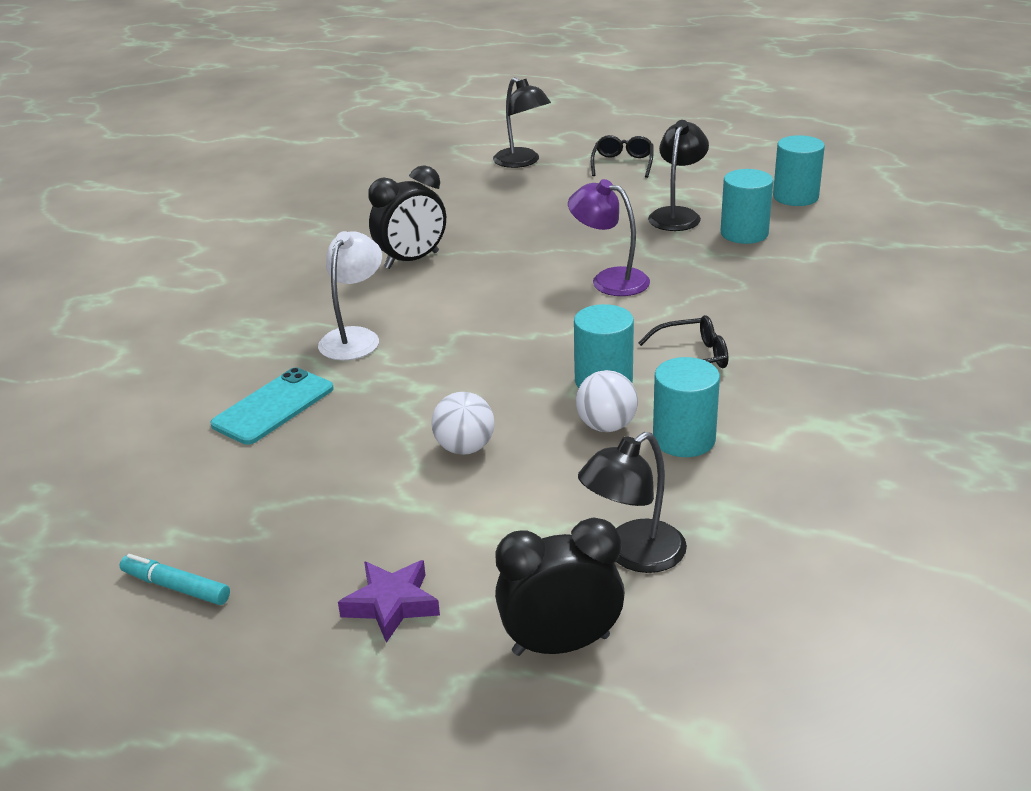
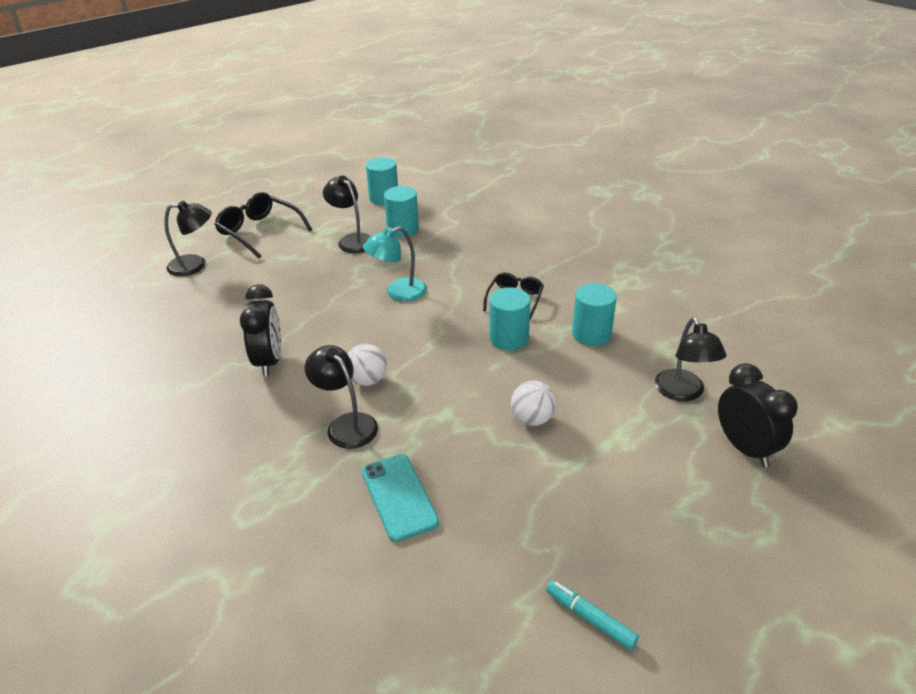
camera: 60 degrees left, 5 degrees up
(176, 587) = (590, 618): turquoise marker -> turquoise marker turned 75 degrees clockwise
(355, 337) = (346, 424): white lamp -> black lamp
(391, 604) = (673, 507): purple star -> none
(561, 644) = (745, 448): black clock -> black clock turned 135 degrees clockwise
(606, 426) = (556, 355): white ball -> white ball (367, 380)
(609, 280) = (398, 293): purple lamp -> turquoise lamp
(622, 163) = (259, 231): black glasses -> black glasses, size x1.62

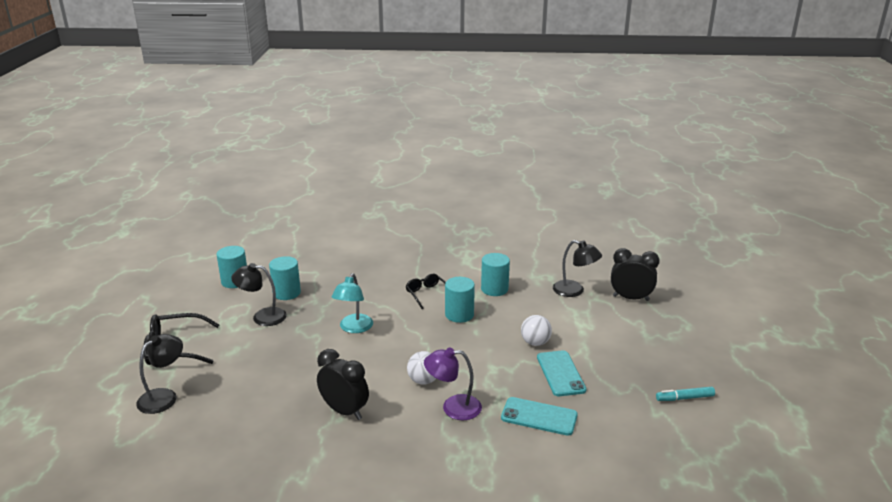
camera: 50 degrees left, 10 degrees down
(346, 424) = (453, 407): black lamp -> purple lamp
(499, 471) = (560, 373): none -> turquoise phone

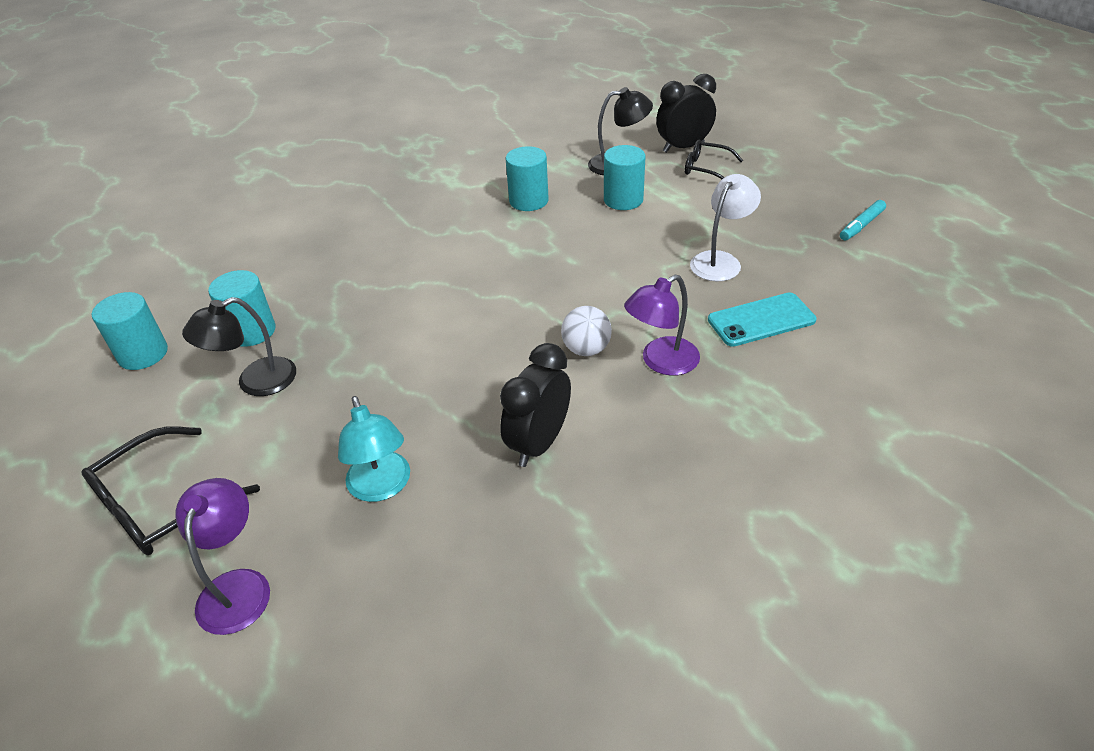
camera: 35 degrees left, 15 degrees up
(164, 396) = (237, 586): black lamp -> purple lamp
(344, 411) = (539, 443): black clock -> black clock turned 60 degrees counterclockwise
(354, 328) = (413, 331): turquoise lamp -> turquoise lamp (382, 487)
(427, 294) = (455, 243): black glasses -> black glasses (706, 168)
(459, 314) = (526, 249): turquoise cylinder -> turquoise cylinder (623, 200)
(535, 343) = (651, 240): white ball -> none
(560, 373) = (720, 261): turquoise phone -> white lamp

